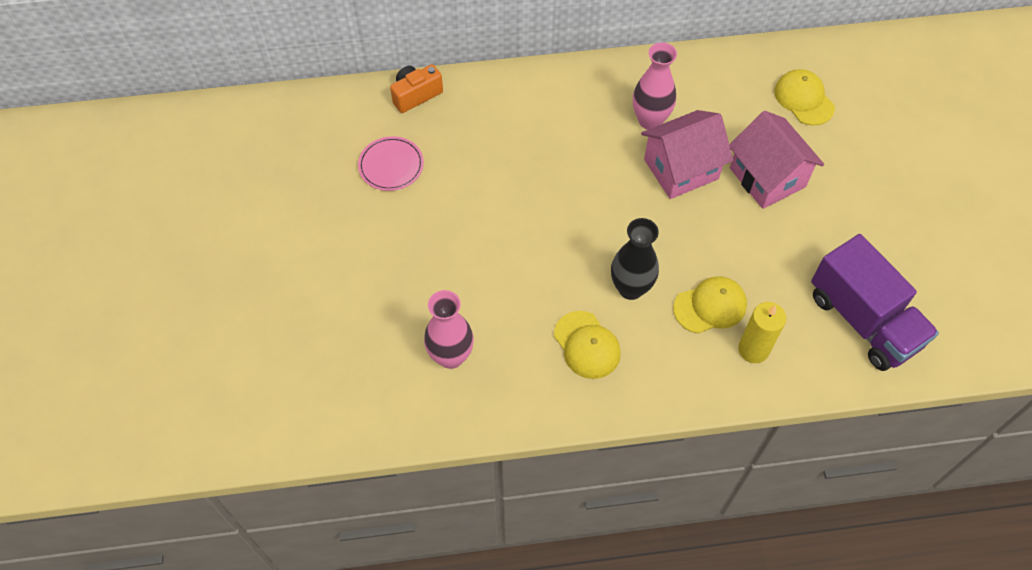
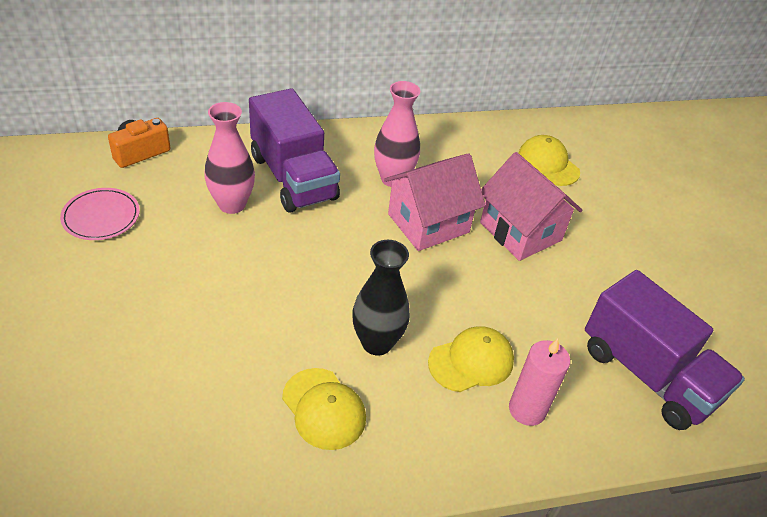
camera: 10 degrees left, 15 degrees down
(451, 356) = (146, 426): pink vase -> pink vase (232, 204)
(556, 120) = (293, 177): none -> purple truck
(753, 349) = (527, 409): yellow candle -> pink candle

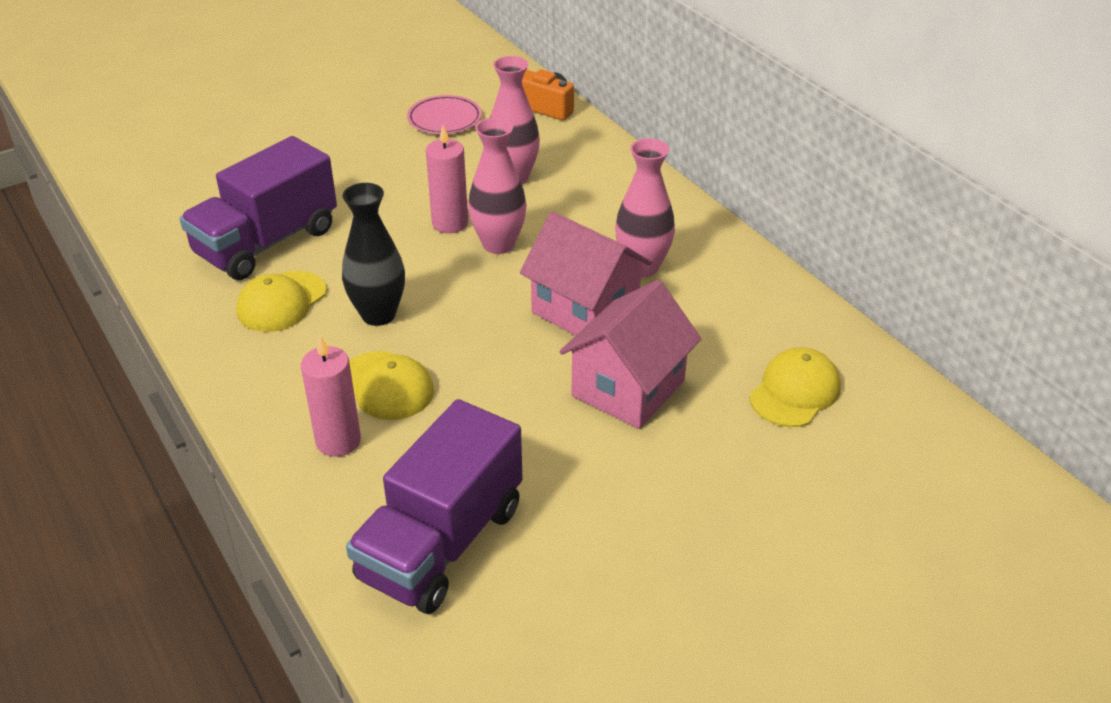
camera: 75 degrees right, 5 degrees down
(273, 262) = (450, 223): none -> pink candle
(293, 177) = (585, 200): purple truck -> purple truck (267, 242)
(321, 242) = (498, 244): none -> pink vase

